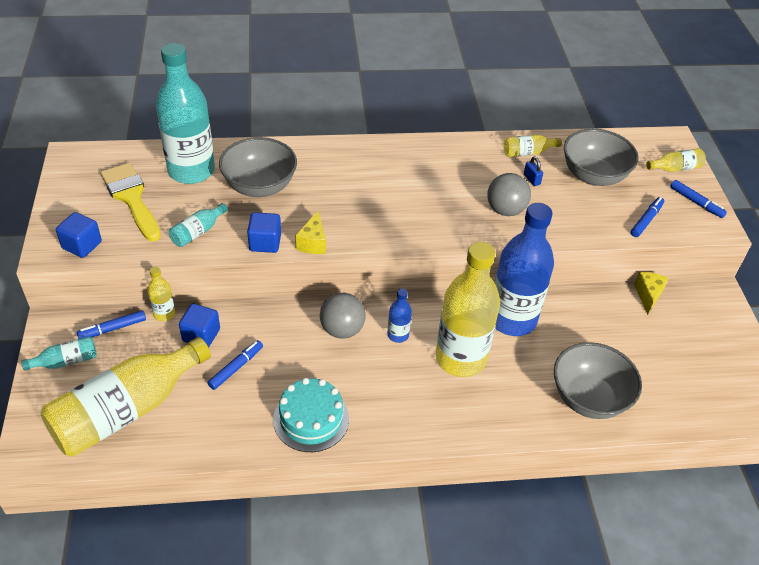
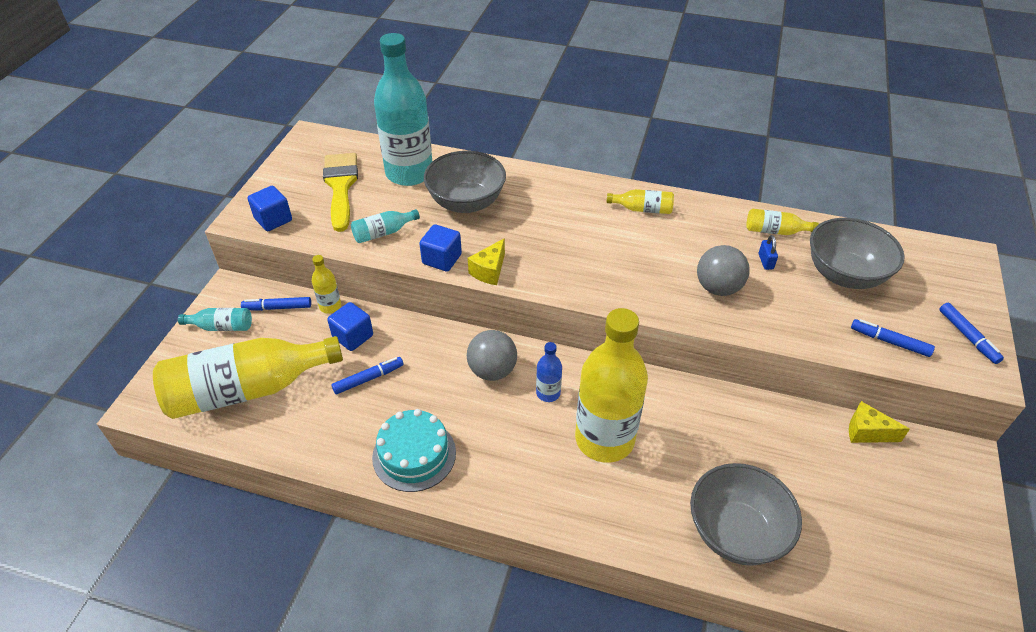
camera: 25 degrees right, 0 degrees up
(512, 319) = (684, 412): blue bottle -> none
(646, 220) = (889, 342): blue marker -> blue marker turned 120 degrees counterclockwise
(648, 295) = (867, 432): yellow cheese -> yellow cheese turned 105 degrees counterclockwise
(675, 168) = (957, 290): yellow bottle -> yellow bottle (643, 209)

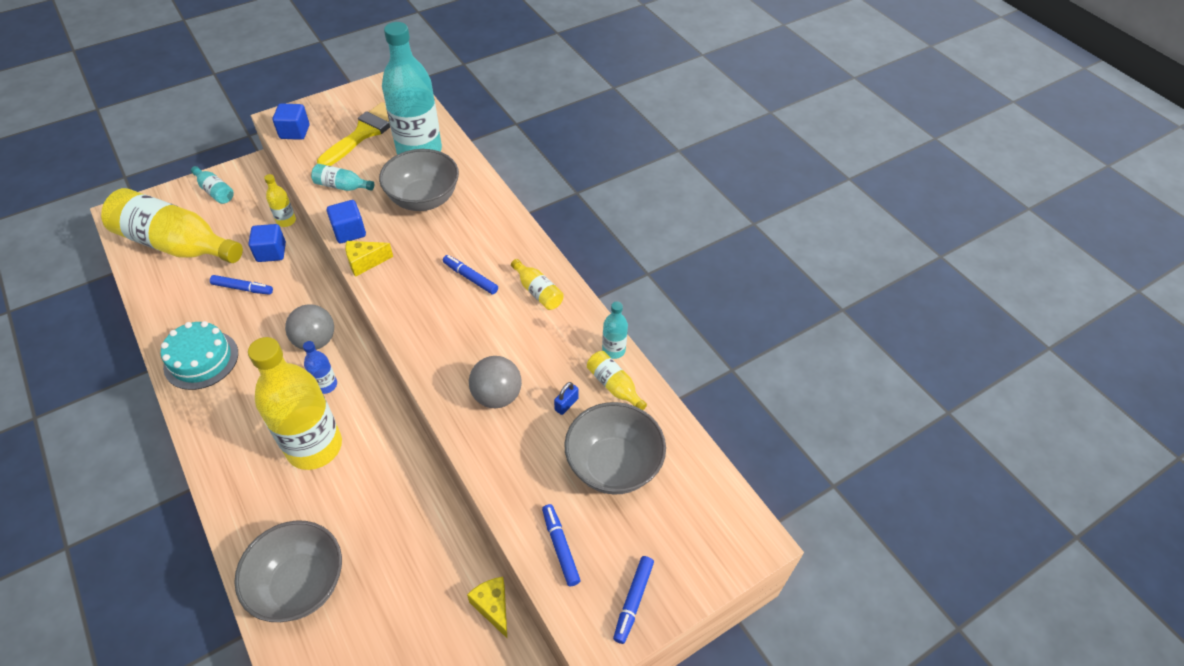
camera: 40 degrees right, 5 degrees up
(277, 308) = (258, 200): blue marker -> blue marker (470, 278)
(742, 211) = (613, 350): none -> turquoise bottle

